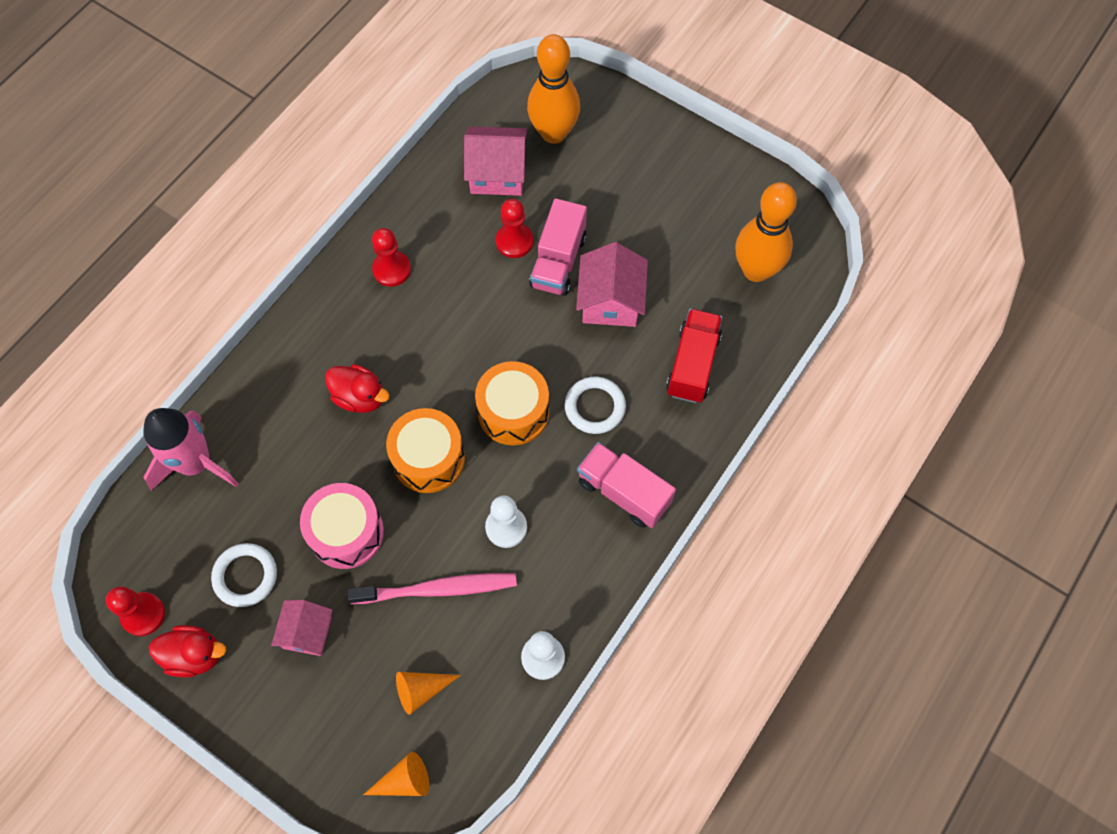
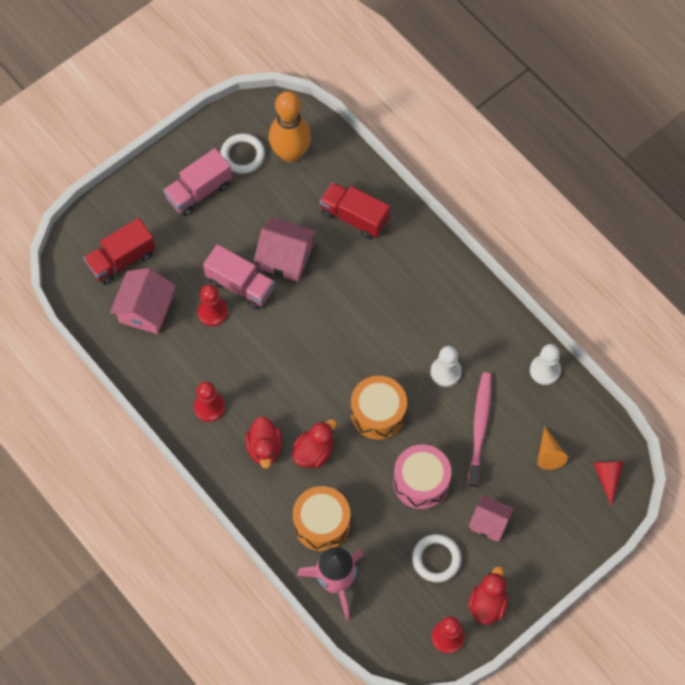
camera: 75 degrees left, 0 degrees up
(353, 341) = (264, 448): none -> red duck
(404, 780) = (607, 477): orange cone -> red cone
(513, 412) = (357, 346): orange drum -> orange drum (321, 523)
(553, 133) = (122, 260): orange bowling pin -> red truck
(595, 407) = (369, 290): white ring -> white ring (243, 155)
(623, 492) = (439, 289): pink truck -> pink truck (199, 191)

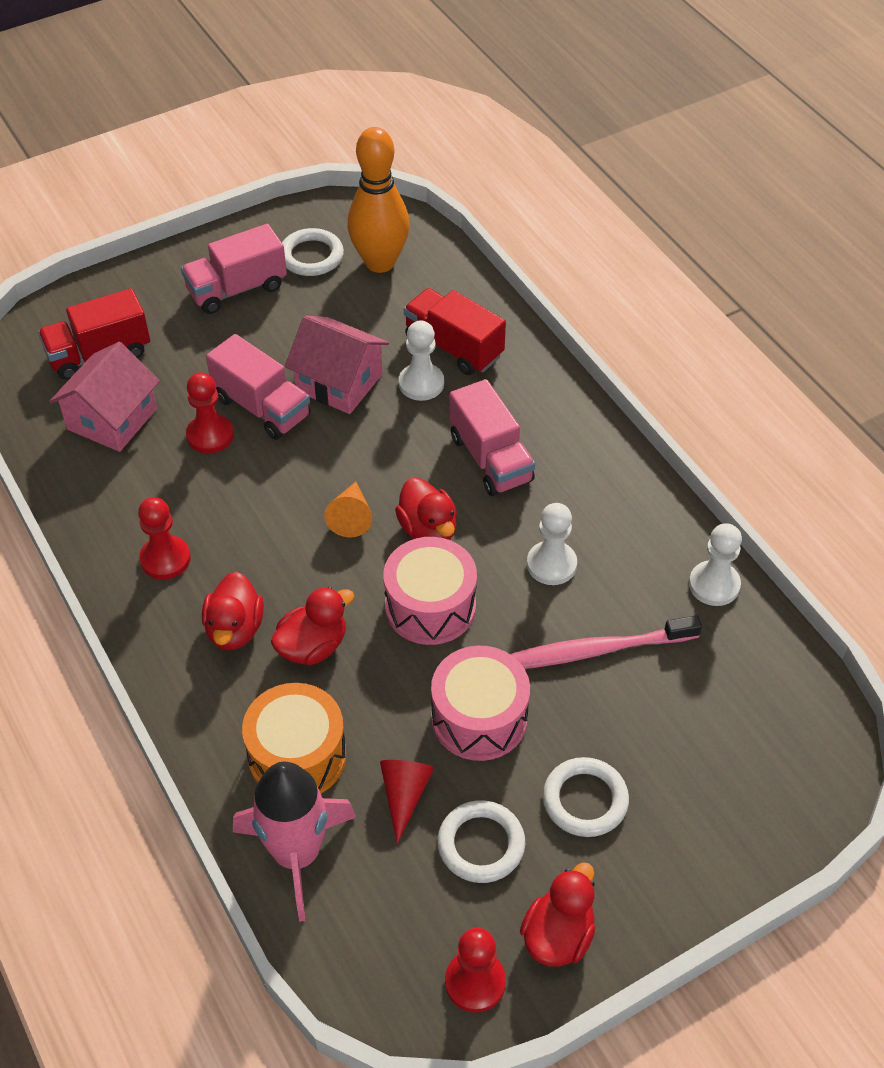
camera: 10 degrees right, 15 degrees down
(339, 250) = (421, 383): none -> white pawn
(366, 360) = (428, 529): none -> red duck
(378, 413) = (430, 606): orange drum -> pink drum
(394, 301) = (490, 459): none -> pink truck
(479, 427) = (593, 651): pink toothbrush -> pink toothbrush turned 120 degrees counterclockwise
(489, 523) = (585, 800): pink house -> white ring
(549, 454) = (704, 708): orange cone -> orange cone (351, 517)
(607, 477) = (802, 760): red cone -> red cone (404, 795)

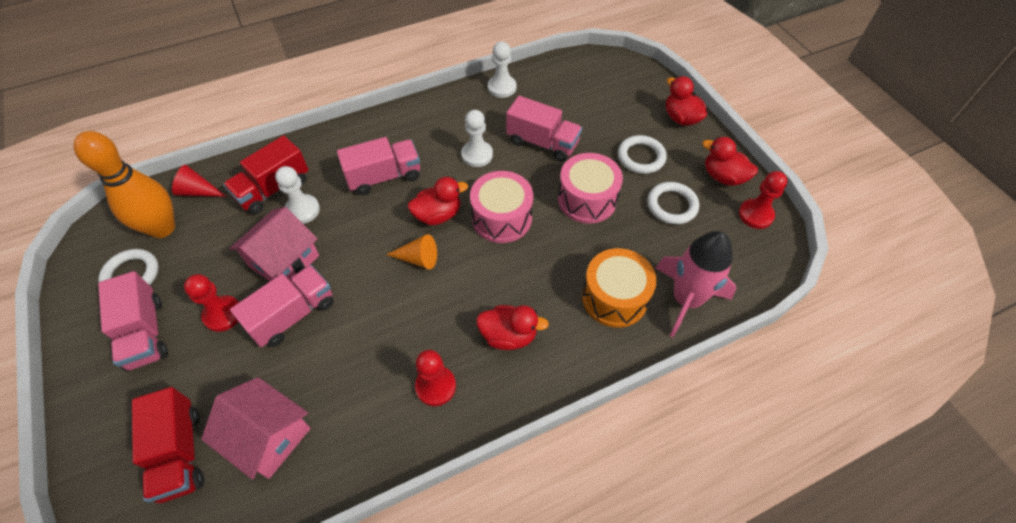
camera: 85 degrees left, 5 degrees up
(210, 435) = (312, 354): red pawn -> red pawn (223, 314)
(313, 646) = (528, 286): red duck -> red duck (681, 118)
(404, 795) = (641, 240): red cone -> red cone (198, 191)
(593, 651) = (542, 143): pink toothbrush -> pink truck

